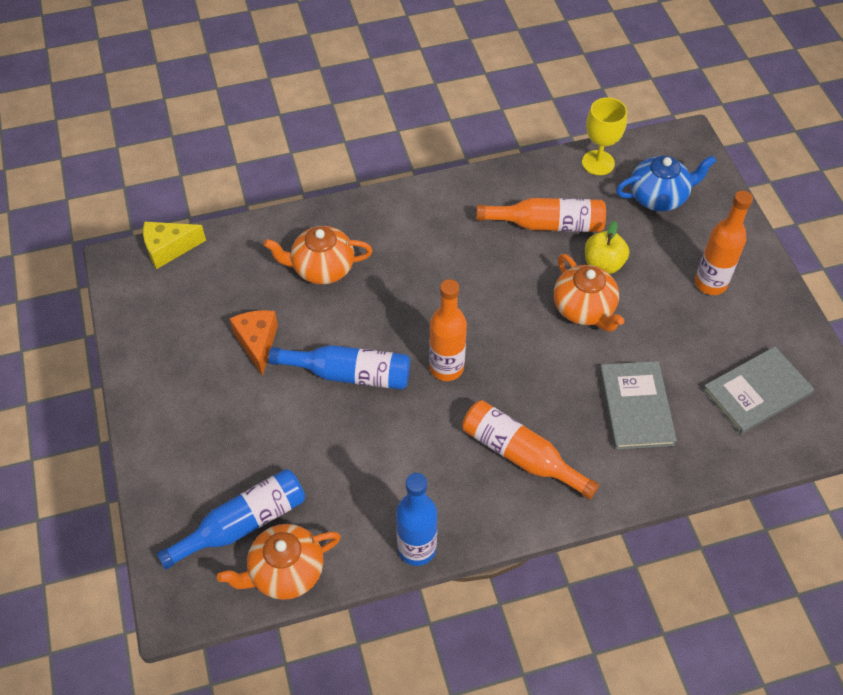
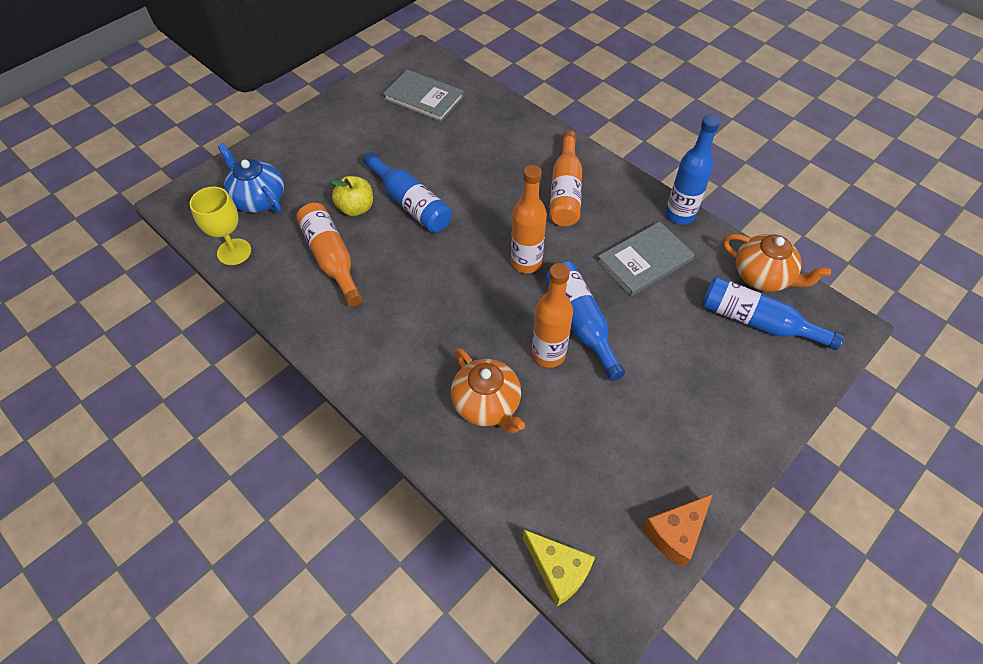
camera: 120 degrees left, 0 degrees up
(257, 343) = (604, 409): orange cheese -> orange cheese (675, 534)
(584, 309) = (410, 203): orange teapot -> blue bottle
(636, 407) = (479, 148): grey book -> grey book (644, 260)
(710, 283) = (339, 144): orange bottle -> orange bottle (548, 354)

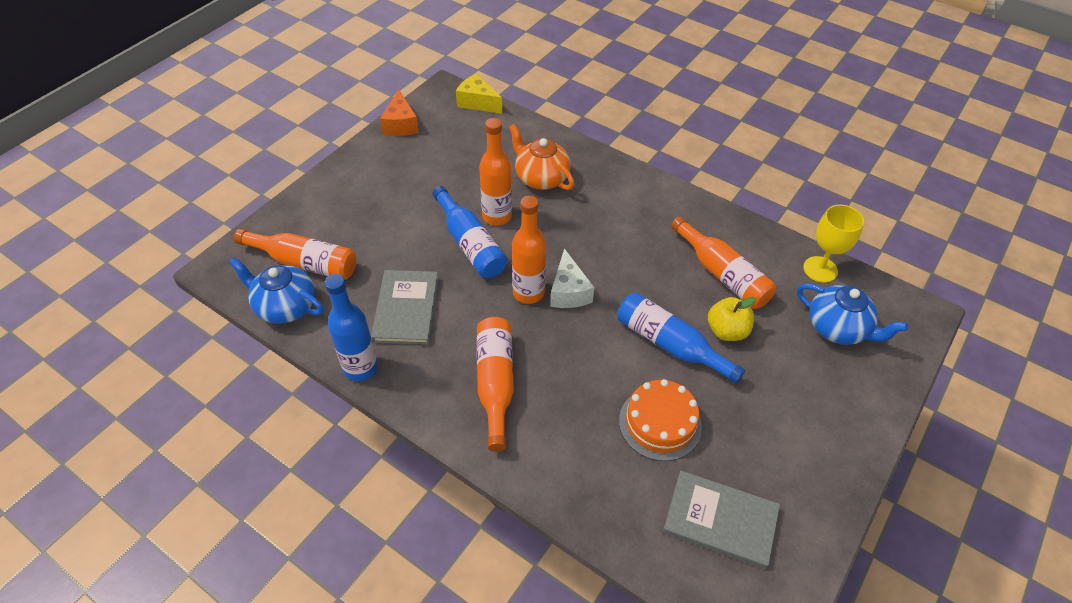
camera: 170 degrees right, 5 degrees down
(442, 151) = (660, 423): none -> orange cake
(487, 259) = (569, 291): none -> white cheese
(644, 260) = (406, 309): grey book -> grey book turned 45 degrees counterclockwise
(675, 534) = (401, 124): orange cheese -> orange cheese turned 135 degrees clockwise
(757, 322) = (304, 262): blue bottle -> orange bottle
(763, 276) = (285, 306): orange teapot -> blue teapot

